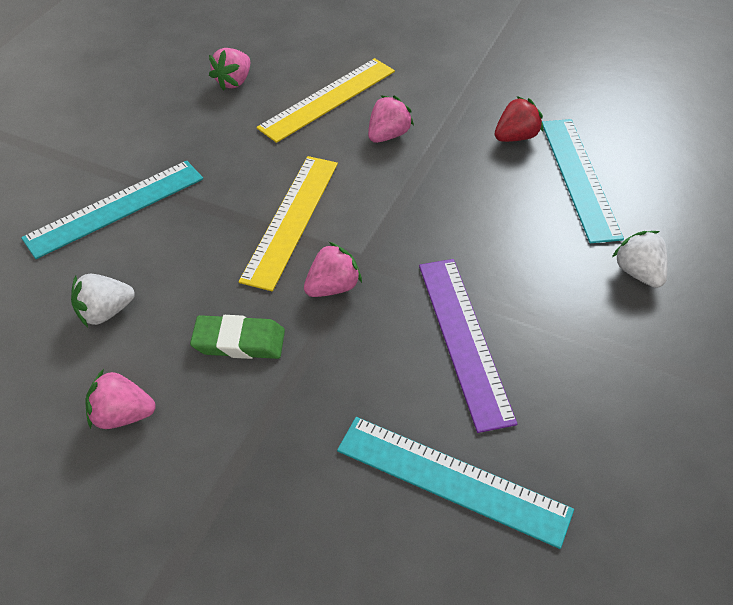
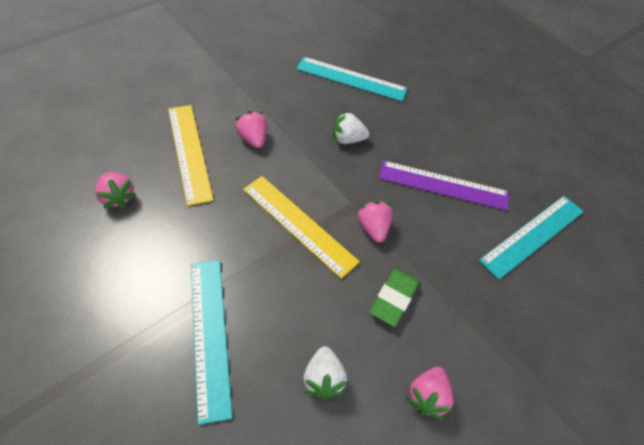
camera: 70 degrees left, 5 degrees up
(516, 137) = (300, 85): red strawberry -> none
(638, 272) = (431, 96): white strawberry -> white strawberry (347, 139)

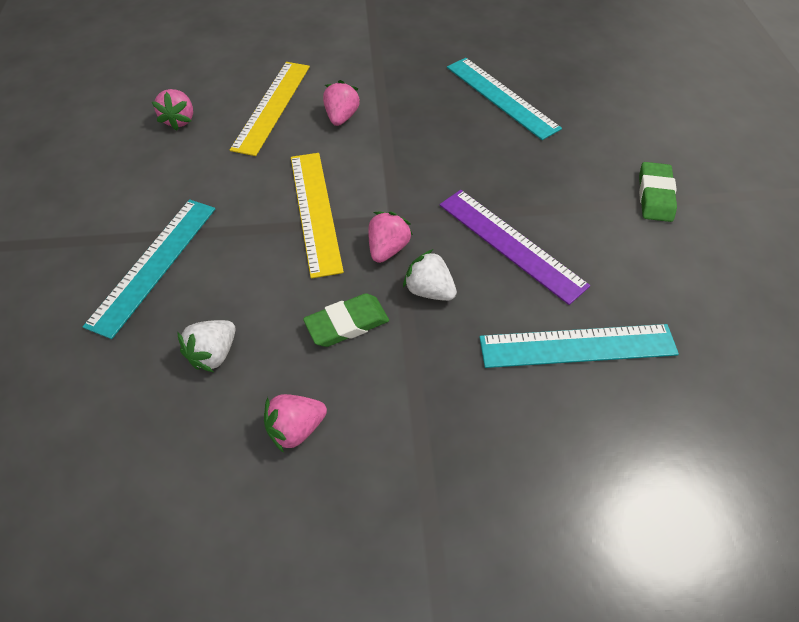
camera: 40 degrees right, 0 degrees up
(347, 139) = (440, 154): white strawberry -> white strawberry (429, 290)
(493, 113) = (655, 195): none -> green eraser

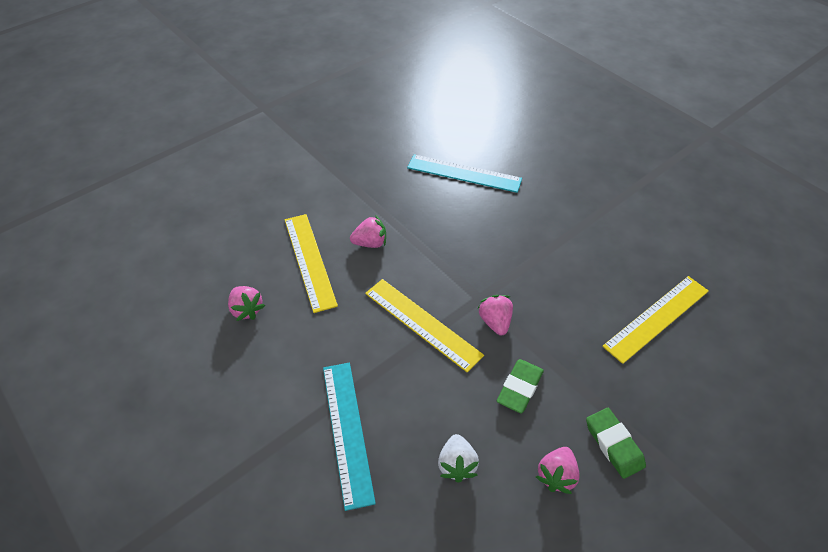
camera: 35 degrees left, 5 degrees down
(341, 117) = (370, 243): pink strawberry -> pink strawberry turned 105 degrees clockwise
(429, 290) = (546, 334): white strawberry -> none
(511, 244) = (564, 275): purple ruler -> none
(577, 346) = (656, 318): turquoise ruler -> yellow ruler
(655, 195) = (612, 197): green eraser -> green eraser (613, 444)

